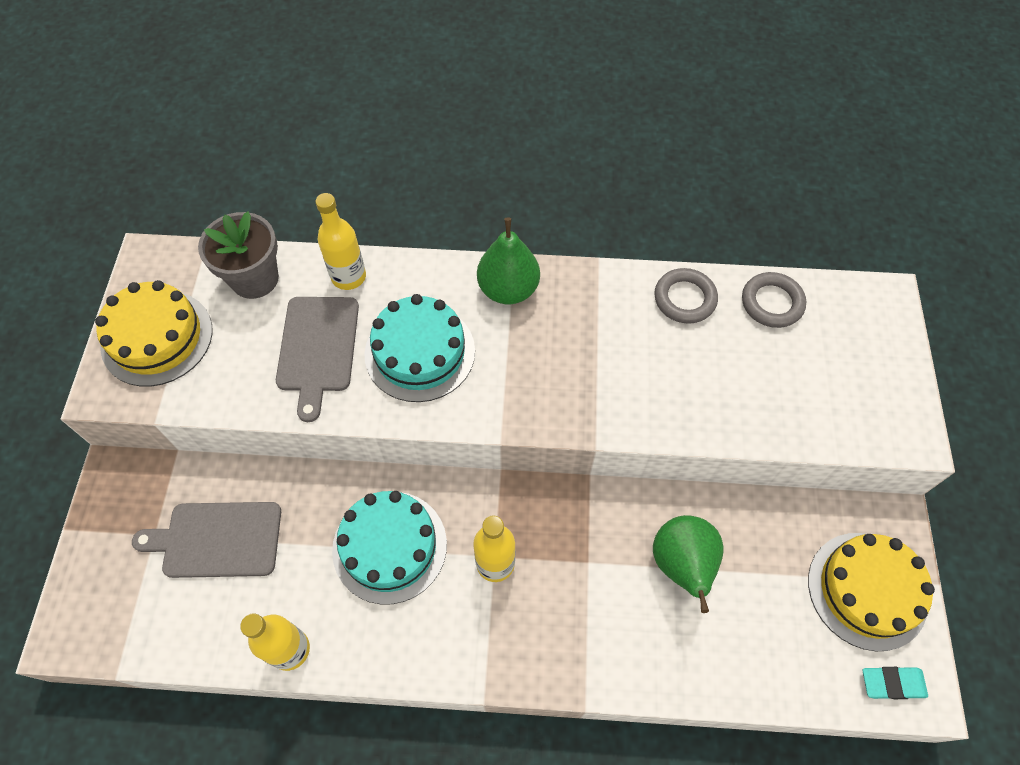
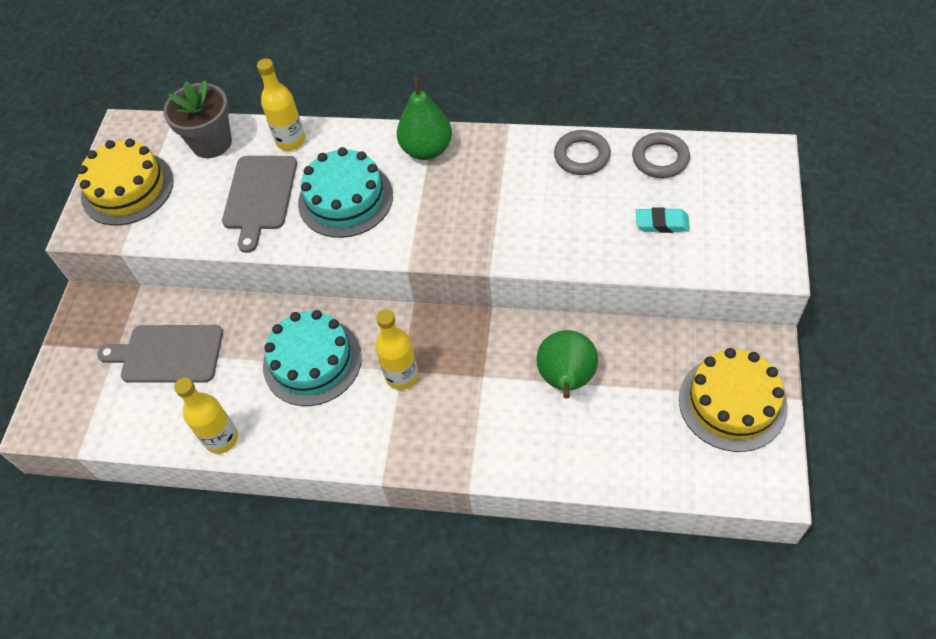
camera: 10 degrees right, 5 degrees down
(892, 683) = (746, 478): turquoise eraser -> turquoise eraser (662, 223)

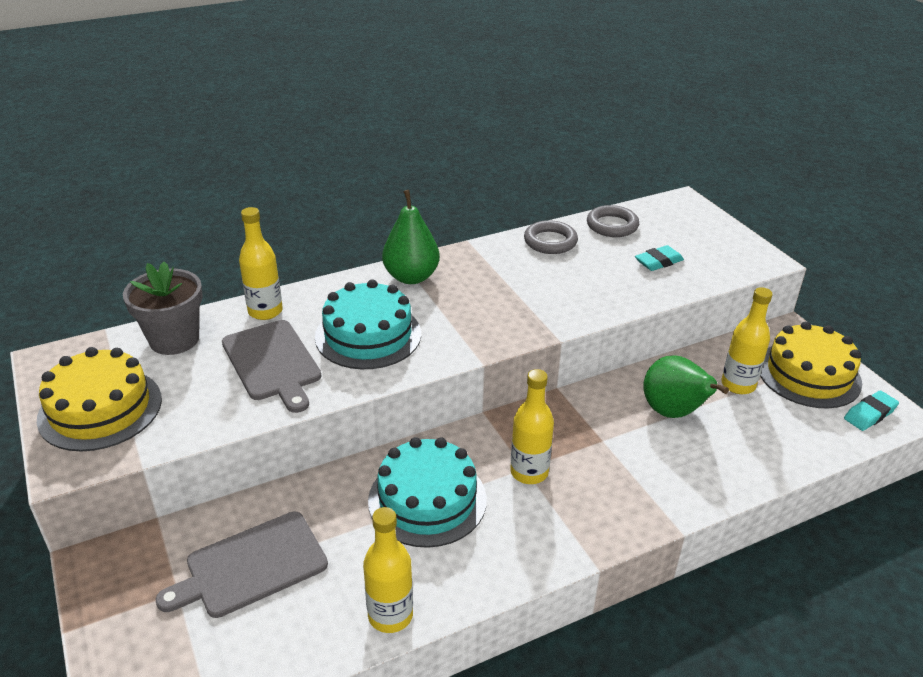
camera: 40 degrees left, 20 degrees down
(652, 381) = (738, 385): none -> yellow bottle
(746, 472) = (869, 414): none -> turquoise eraser

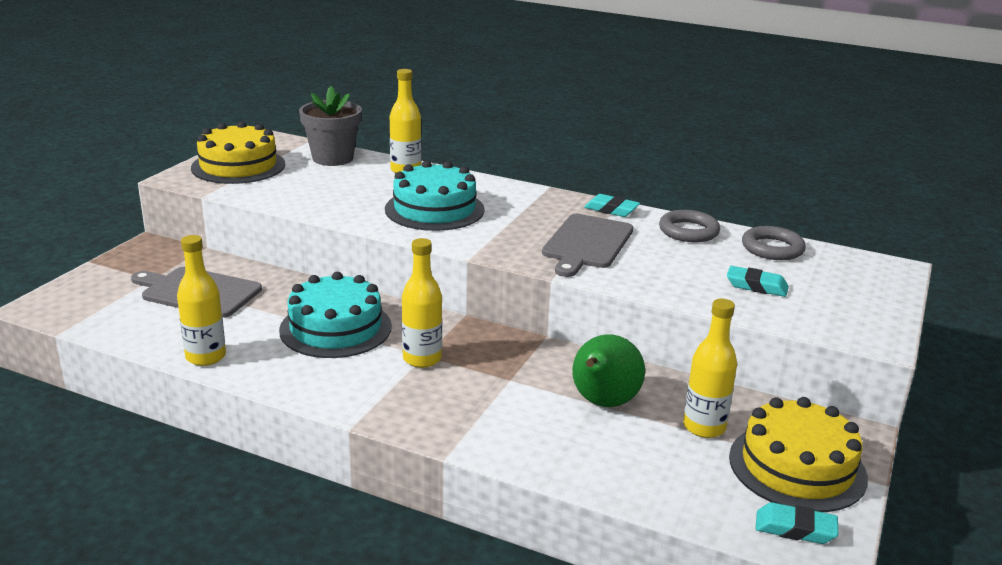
camera: 50 degrees right, 10 degrees down
(272, 363) = (354, 192): grey cutting board -> grey cutting board (587, 243)
(411, 277) = (532, 199): green pear -> none
(477, 253) = (611, 210): none -> turquoise eraser

